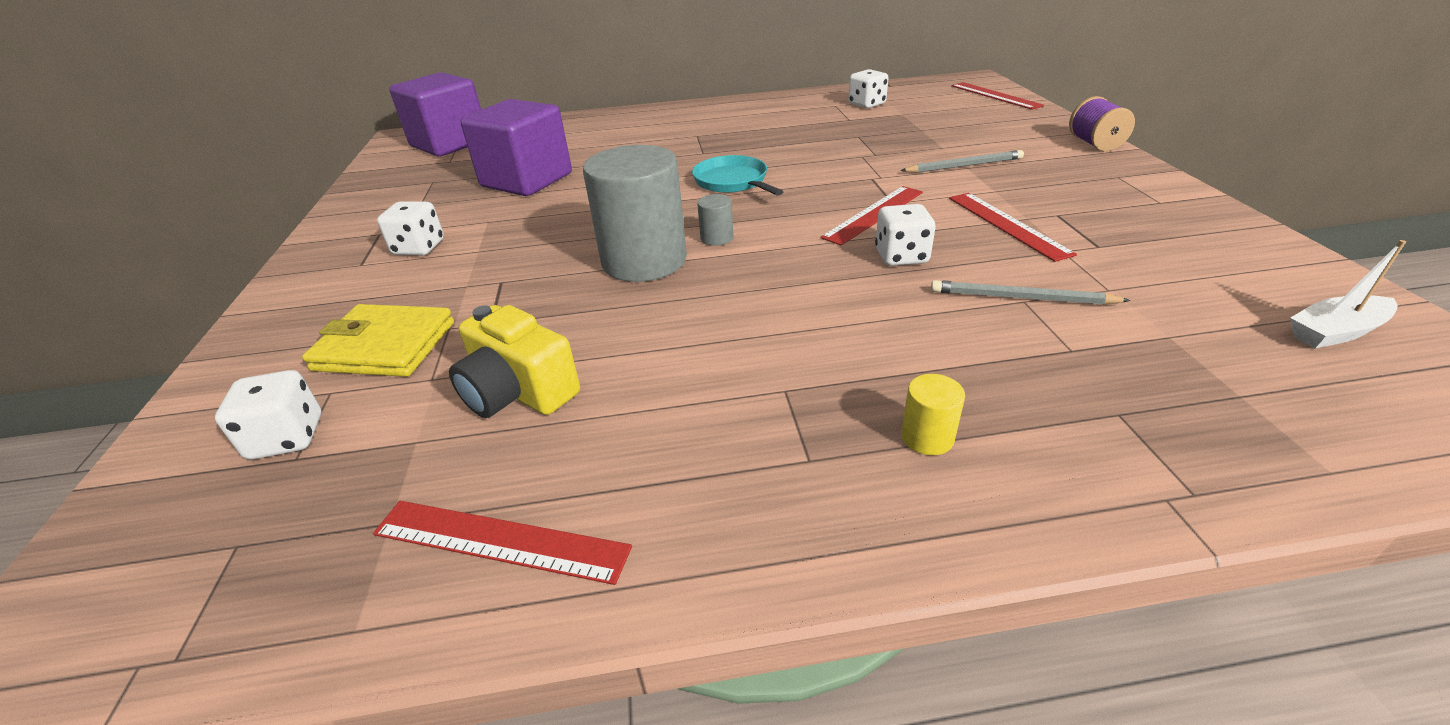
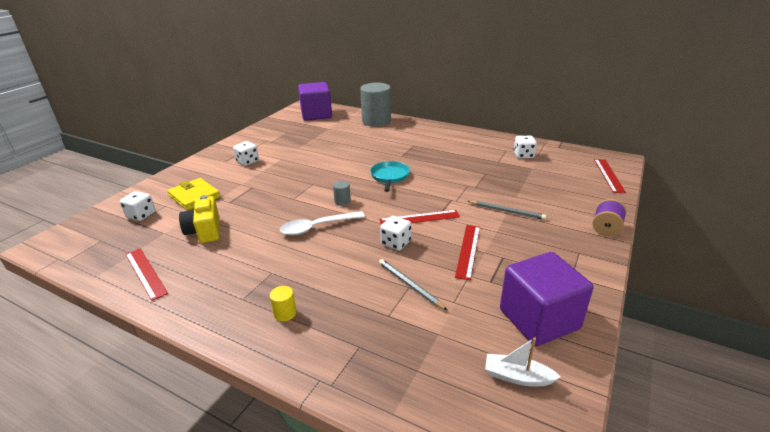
camera: 35 degrees right, 5 degrees down
(527, 180) = (318, 144): purple cube -> purple cube (539, 319)
(644, 261) = (304, 199): grey cylinder -> grey cylinder (376, 121)
(740, 289) = (317, 227): none -> white spoon

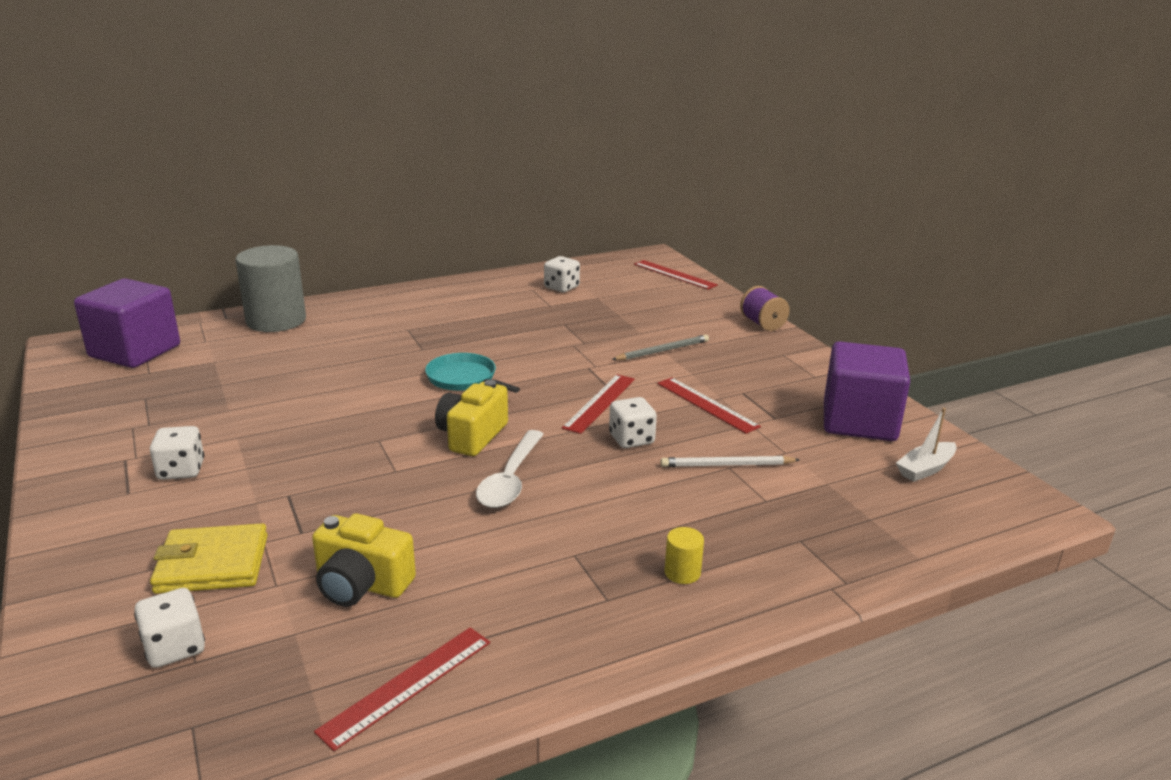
camera: 55 degrees left, 5 degrees down
(145, 273) = (407, 685): red ruler -> red ruler turned 45 degrees counterclockwise
(342, 201) = (472, 436): grey cylinder -> yellow camera
(410, 285) = (727, 465): grey pencil -> white pencil

